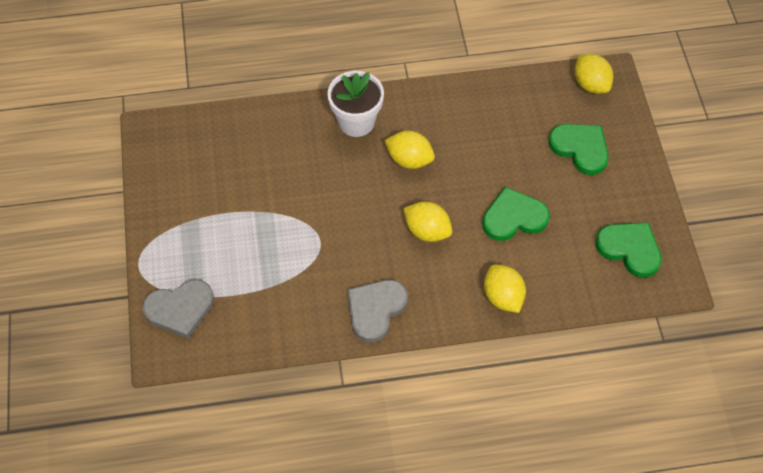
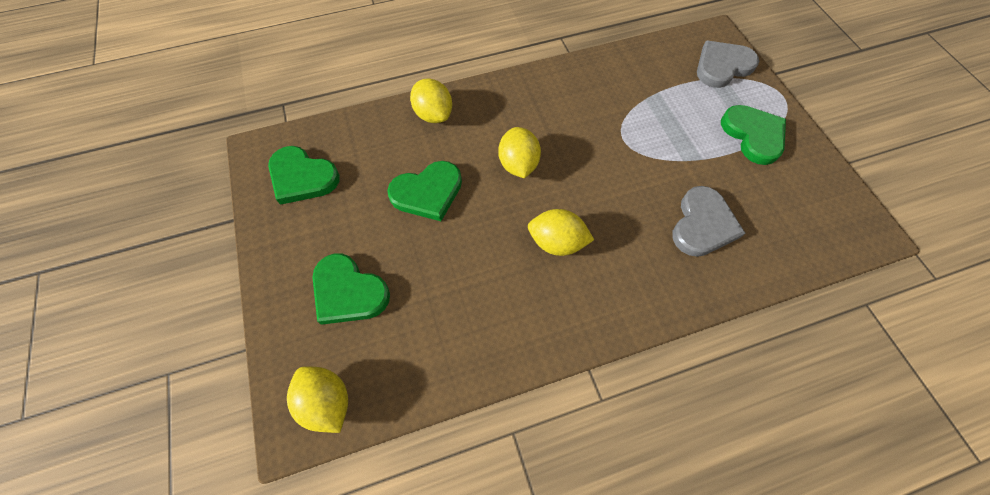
camera: 170 degrees right, 5 degrees up
(194, 226) = (753, 135): none -> green heart
(356, 122) = (635, 284): white flower pot -> none
(375, 310) = (550, 88): grey heart -> grey heart (702, 224)
(427, 231) = (518, 164): yellow lemon -> yellow lemon turned 60 degrees clockwise

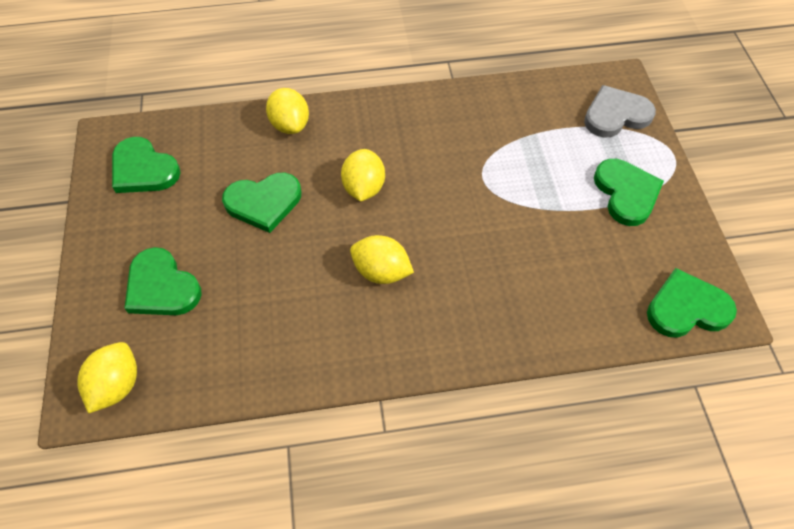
camera: 10 degrees right, 5 degrees down
(327, 402) = (117, 385): yellow lemon -> yellow lemon turned 45 degrees clockwise
(702, 224) = (540, 277): grey heart -> none
(838, 232) = (686, 308): none -> green heart

